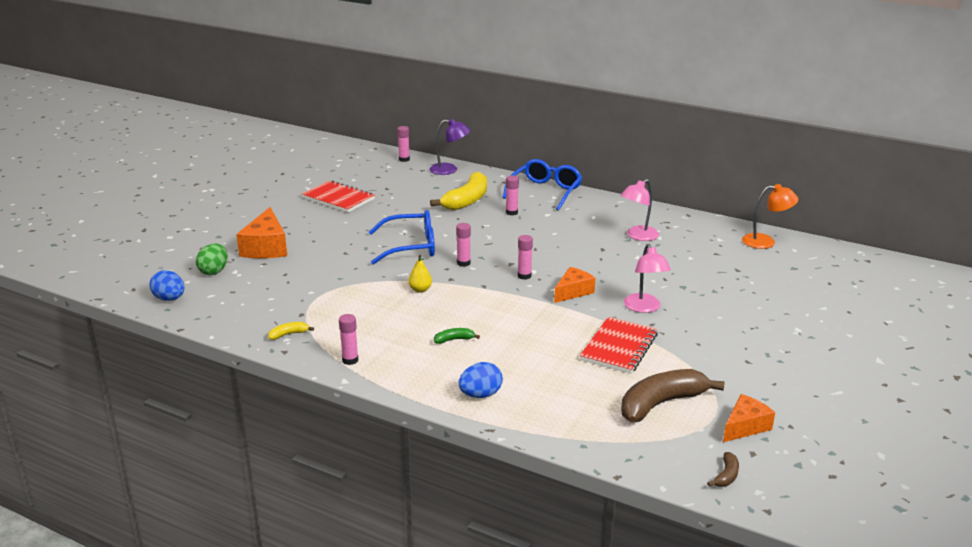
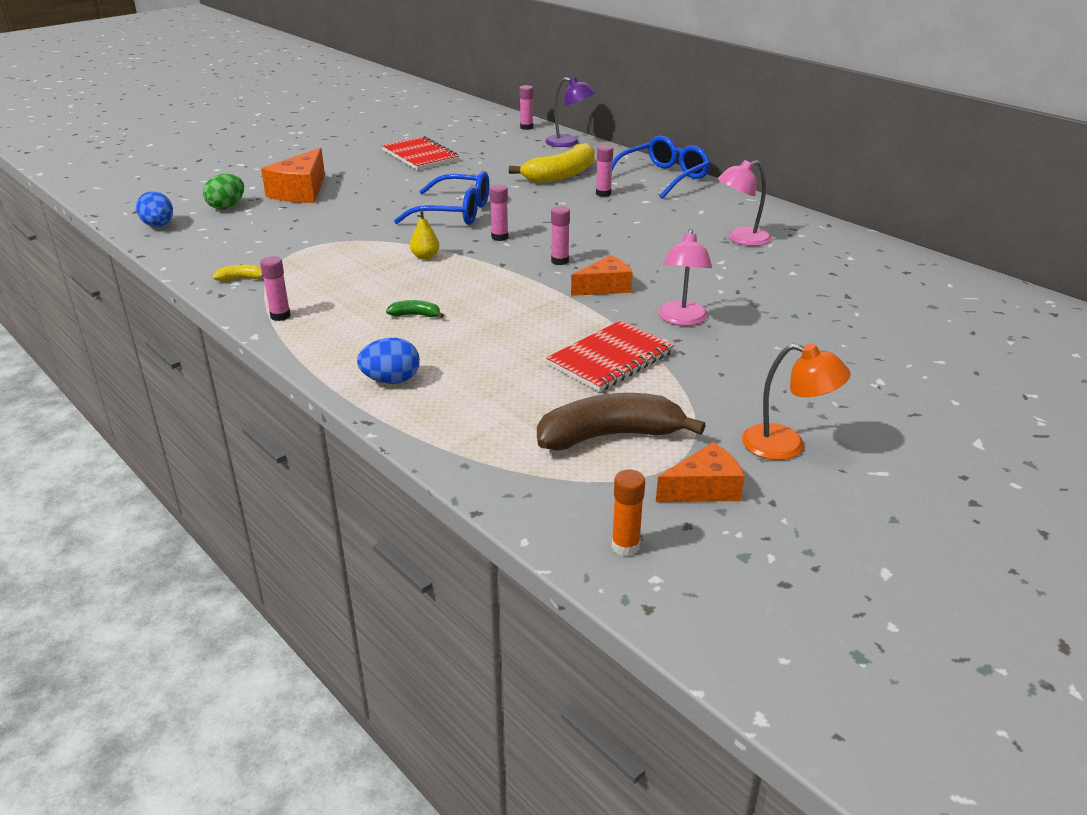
camera: 20 degrees right, 5 degrees up
(726, 476) = (625, 546): brown banana -> orange glue stick
(765, 242) = (914, 269): orange lamp -> orange lamp (786, 445)

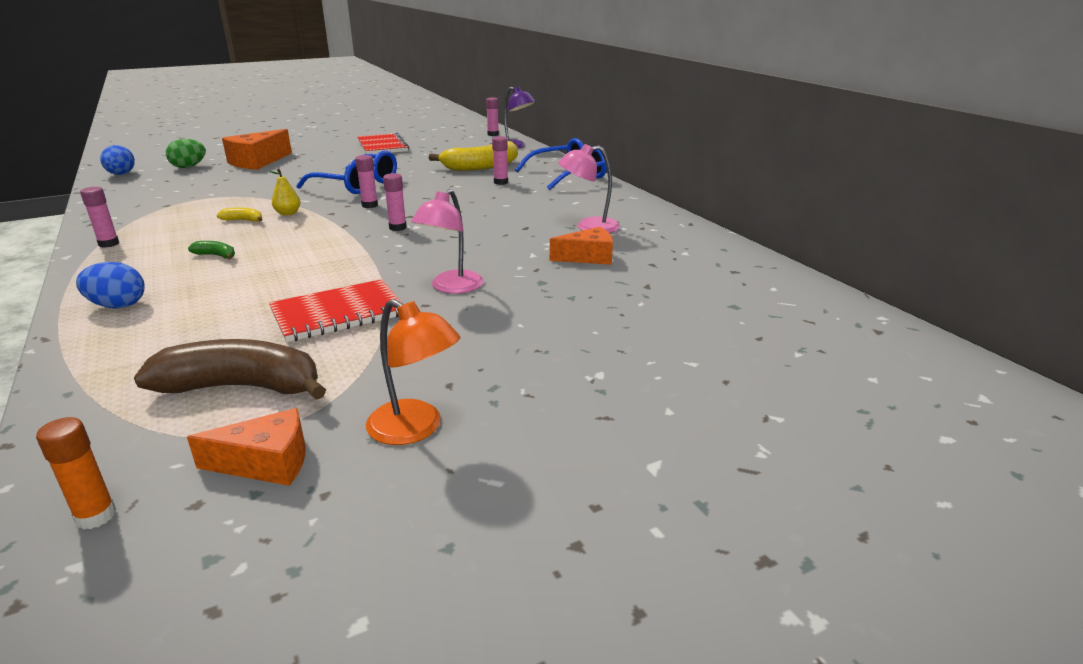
camera: 15 degrees right, 5 degrees down
(241, 279) = (122, 214): yellow banana -> yellow banana (243, 220)
(605, 287) = (412, 252): orange cheese -> orange cheese (588, 257)

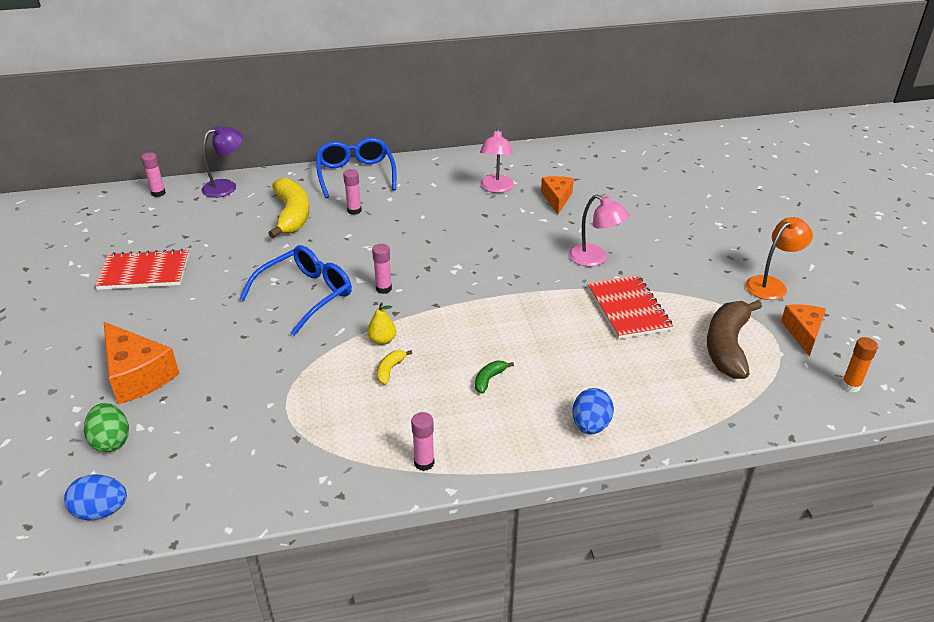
camera: 75 degrees left, 10 degrees up
(397, 228) = (457, 275): pink glue stick -> none

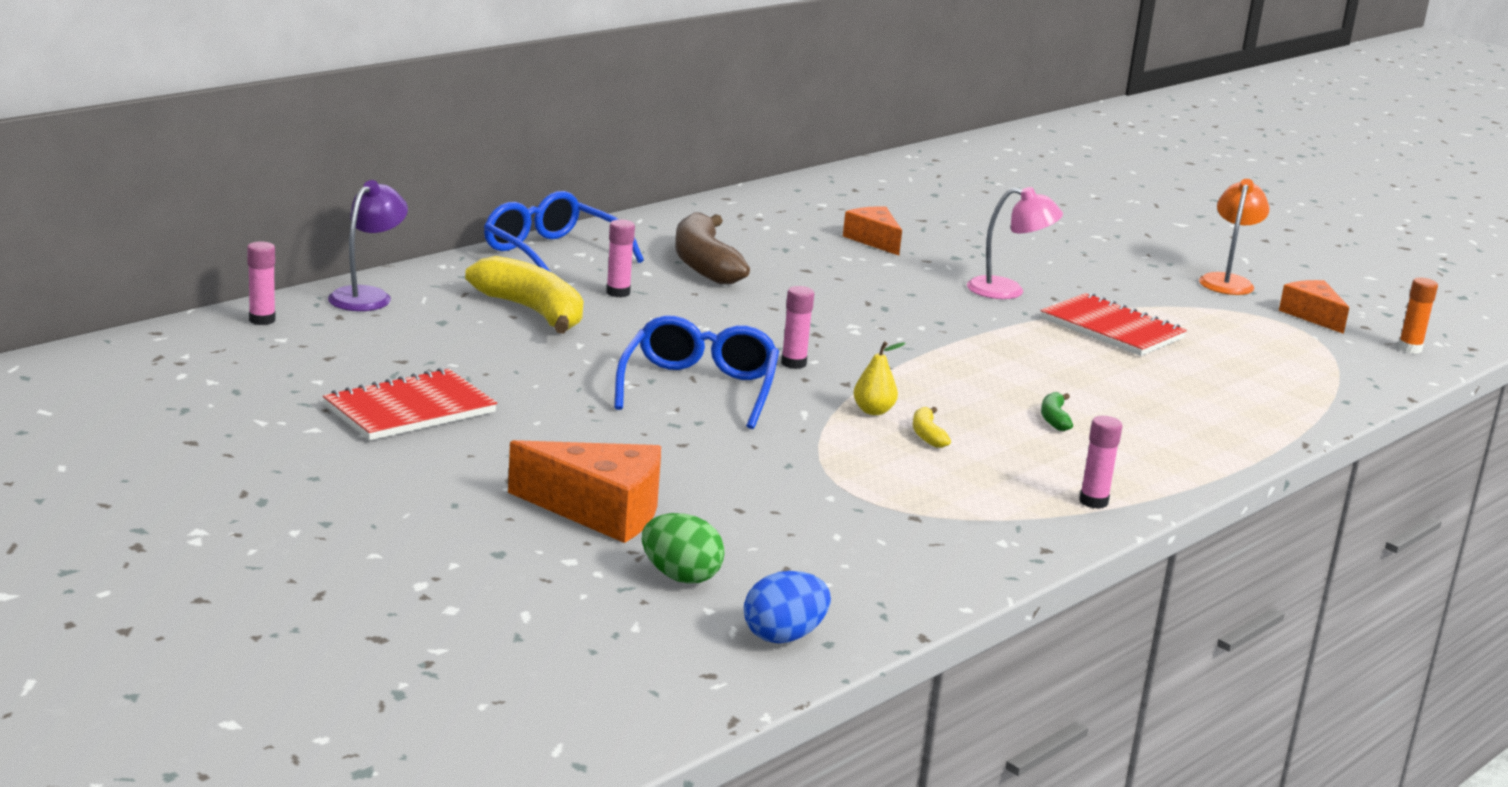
camera: 35 degrees left, 15 degrees down
(496, 188) = (778, 240): pink lamp -> none
(590, 425) = (1217, 432): blue egg -> none
(727, 346) = (1257, 341): brown banana -> brown banana (704, 264)

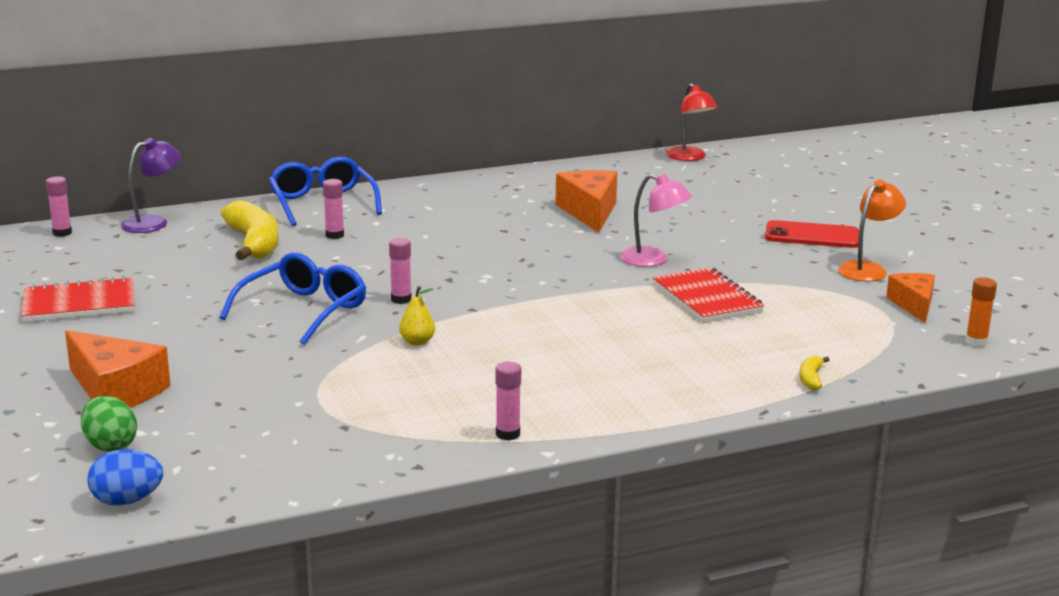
camera: 25 degrees right, 0 degrees up
(704, 264) = (427, 220): brown banana -> none
(874, 240) = (589, 212): orange cheese -> orange cheese, size x1.54
(904, 167) = (689, 157): none -> red lamp
(927, 435) = (436, 365): yellow banana -> yellow banana (811, 379)
(1054, 419) = (560, 365): green banana -> none
(1133, 249) = (812, 236): none -> red phone

